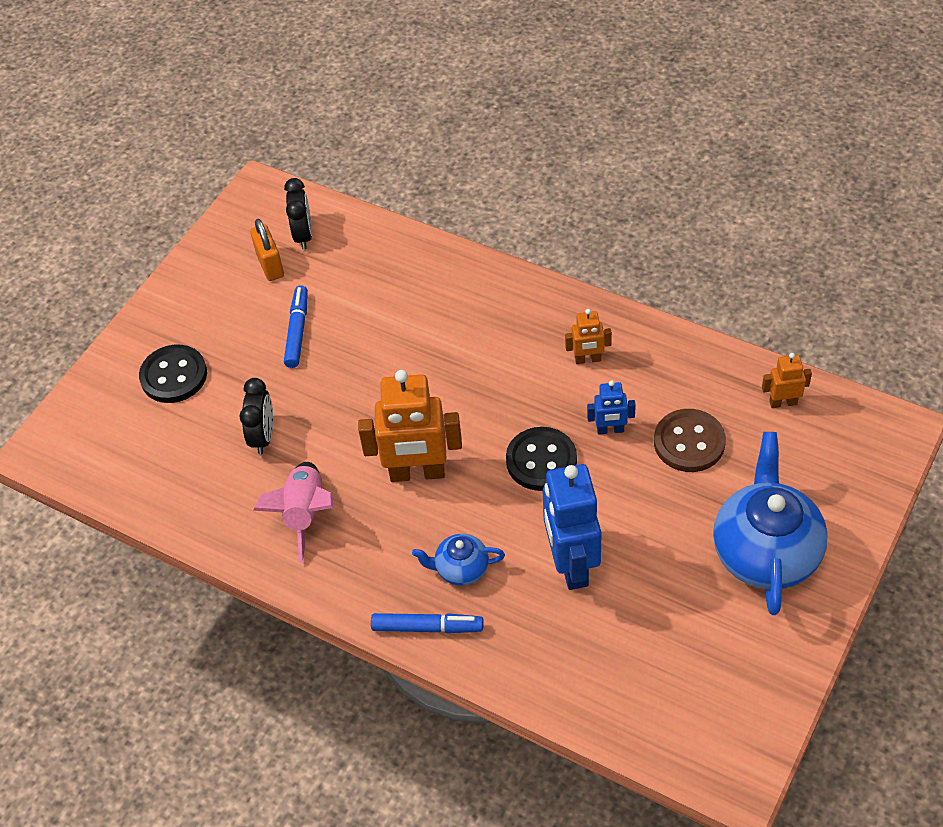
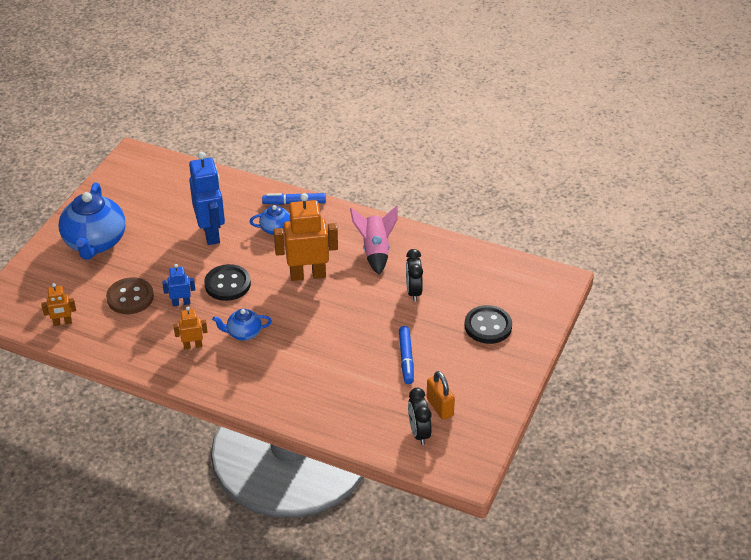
camera: 170 degrees right, 10 degrees down
(516, 376) = (243, 333): none -> blue teapot

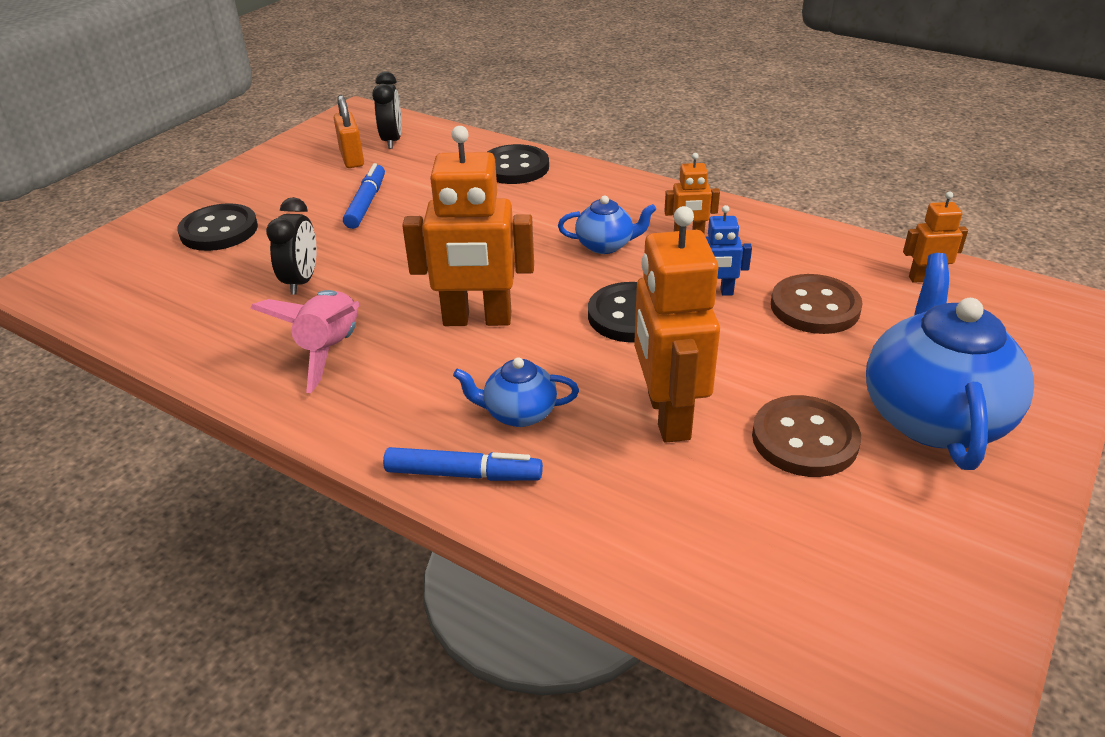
camera: 170 degrees left, 5 degrees down
(154, 228) = (804, 439): none -> brown button
(211, 233) = (667, 416): blue robot -> orange robot
(314, 406) = (515, 167): none -> black button

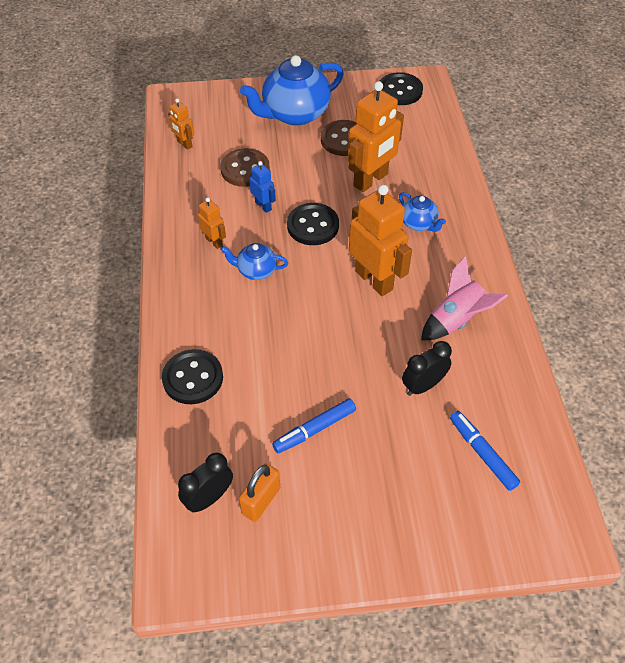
camera: 130 degrees left, 15 degrees up
(219, 230) = (425, 490): black button -> black button (400, 91)
(463, 474) = (467, 218): blue marker -> blue marker (482, 453)
(606, 245) = (256, 270): blue teapot -> blue teapot turned 45 degrees counterclockwise

